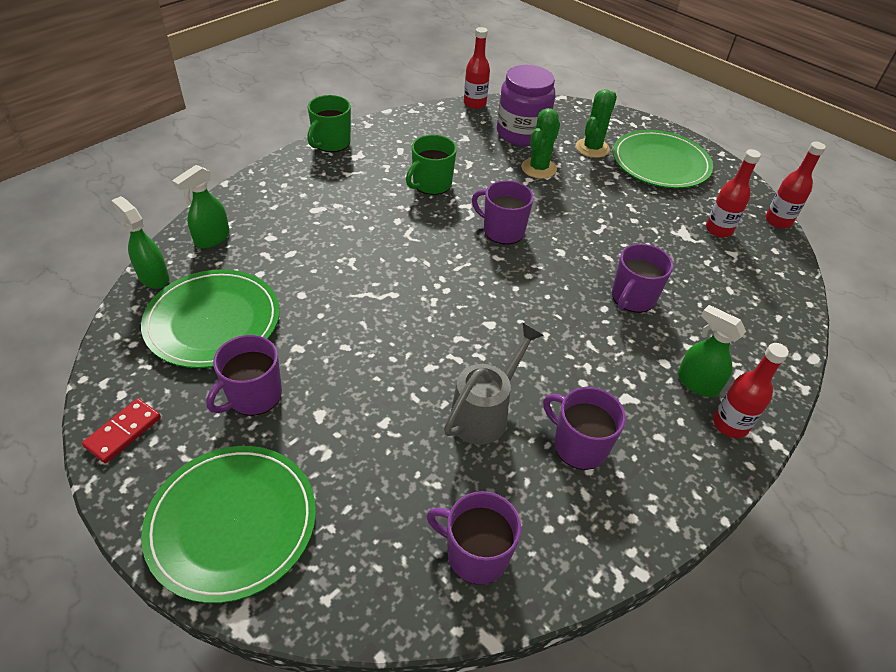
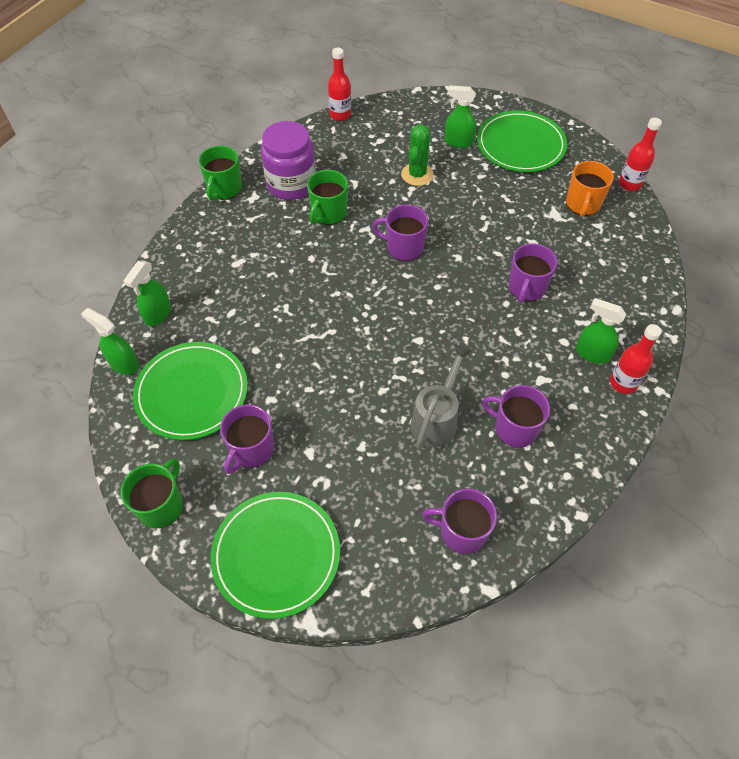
camera: 10 degrees left, 10 degrees up
(123, 432) = (161, 505): red domino -> green mug
(521, 133) = (392, 139): purple jar -> purple jar (291, 184)
(592, 148) = (458, 142): green cactus -> green spray bottle
(718, 230) = (583, 204): red bottle -> orange mug

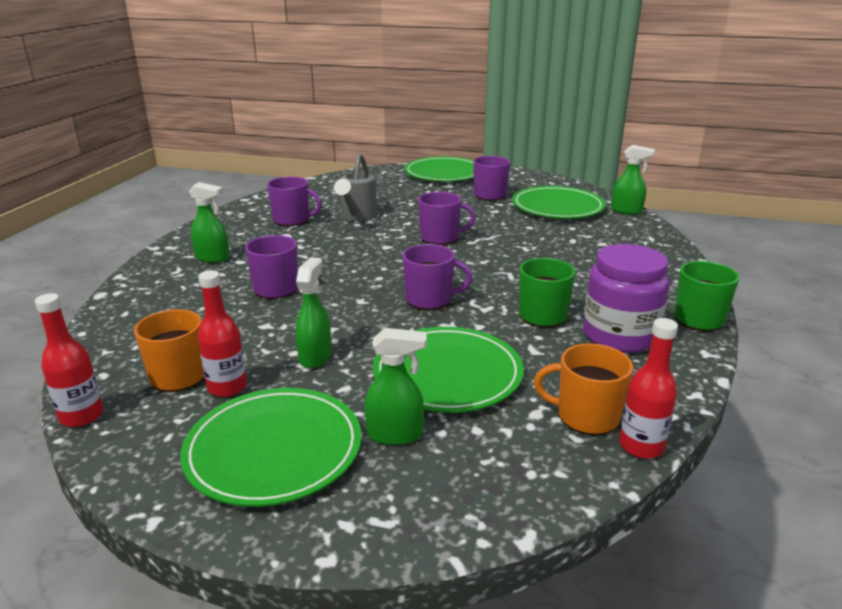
camera: 165 degrees right, 30 degrees down
(158, 314) = (635, 232): green spray bottle -> green spray bottle (315, 356)
(161, 505) = (528, 177): green mug -> none
(355, 134) = (586, 416): none -> orange mug
(417, 174) = (447, 373): green cactus -> green plate
(461, 531) = (329, 188): purple mug -> purple mug (440, 238)
(623, 383) = (188, 247): red bottle -> red bottle (227, 387)

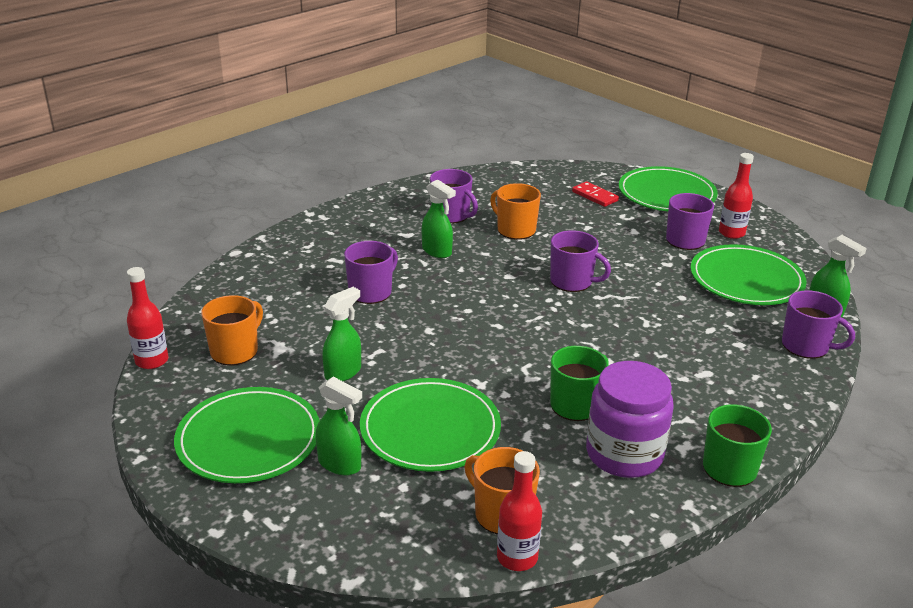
camera: 30 degrees right, 5 degrees up
(213, 258) = (347, 241): green spray bottle -> green spray bottle (437, 251)
(227, 387) = (259, 375): red bottle -> red bottle (731, 233)
(357, 217) = (515, 230): grey watering can -> orange mug
(394, 185) = (595, 196): none -> red domino
(430, 299) = (489, 350): purple mug -> purple mug (806, 346)

